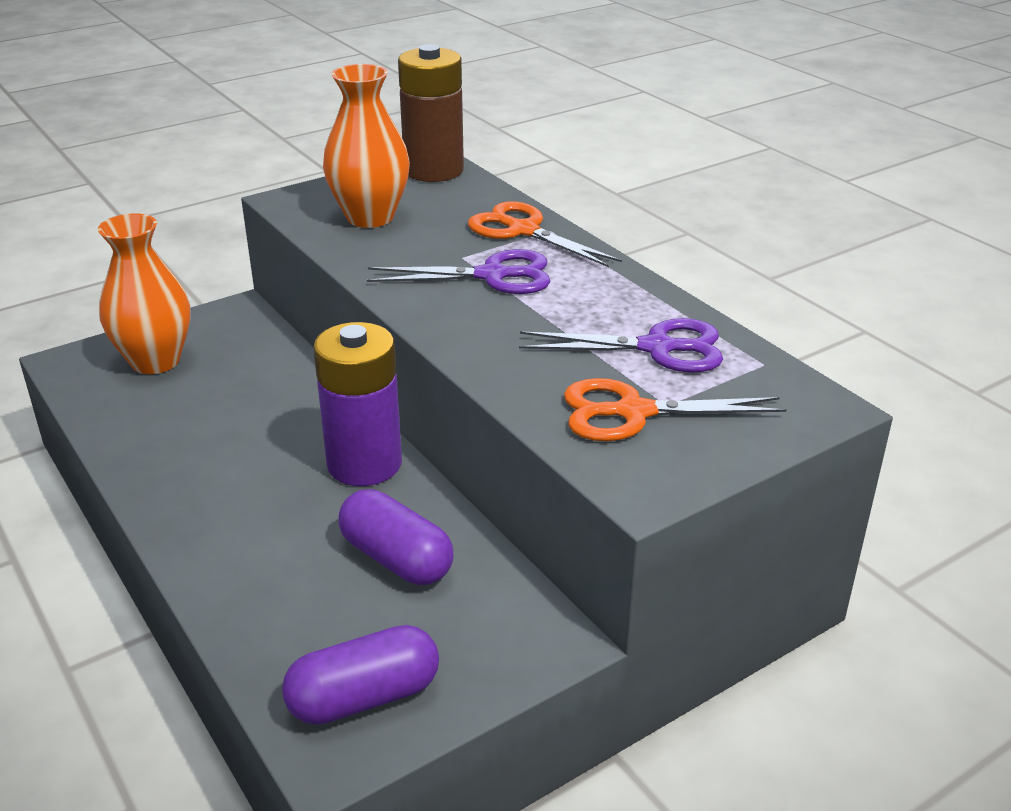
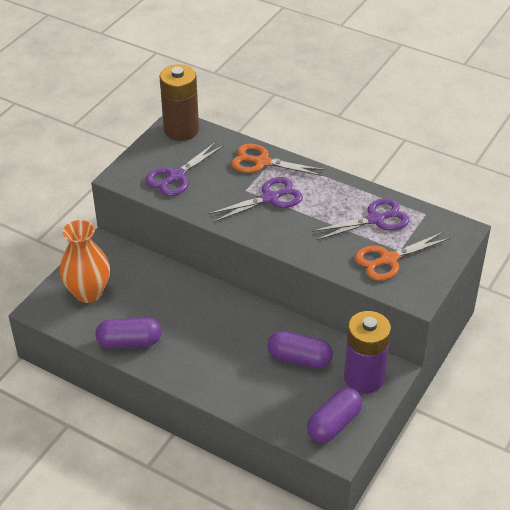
camera: 25 degrees left, 10 degrees up
(144, 443) = (129, 342): none -> purple capsule
(364, 464) = (247, 316): purple battery -> purple battery (364, 378)
(370, 217) = (176, 176): orange vase -> purple scissors

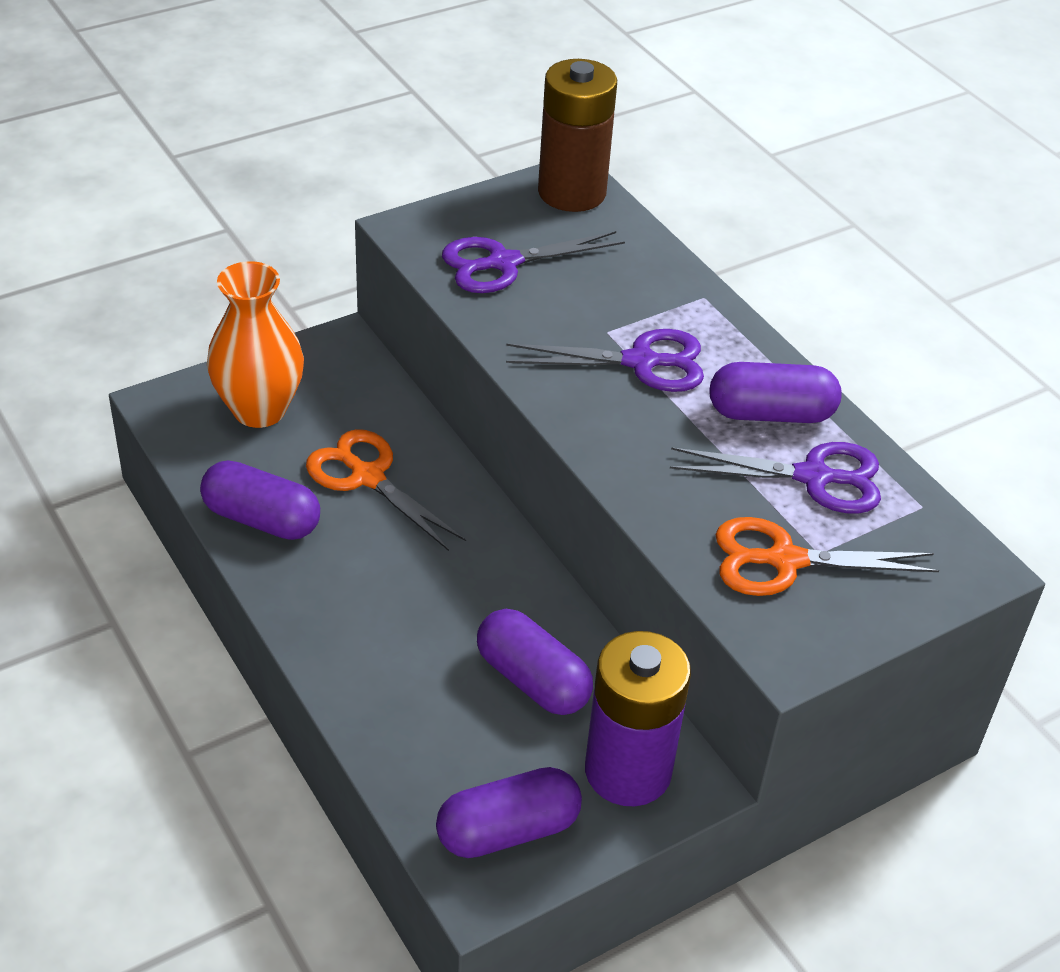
camera: 25 degrees right, 0 degrees up
(262, 162) = (674, 296): orange scissors -> orange scissors (367, 477)
(339, 199) = (770, 414): none -> purple capsule

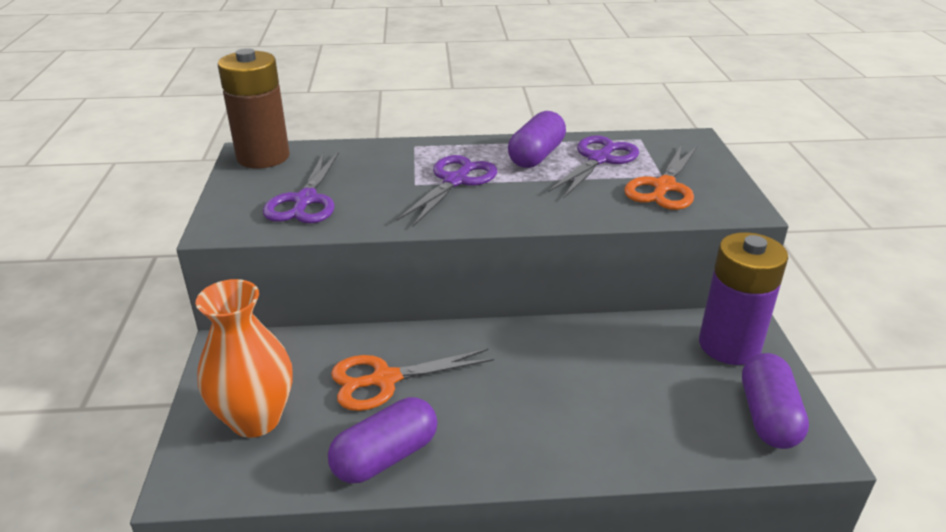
camera: 60 degrees left, 10 degrees down
(532, 680) = (634, 361): purple capsule -> none

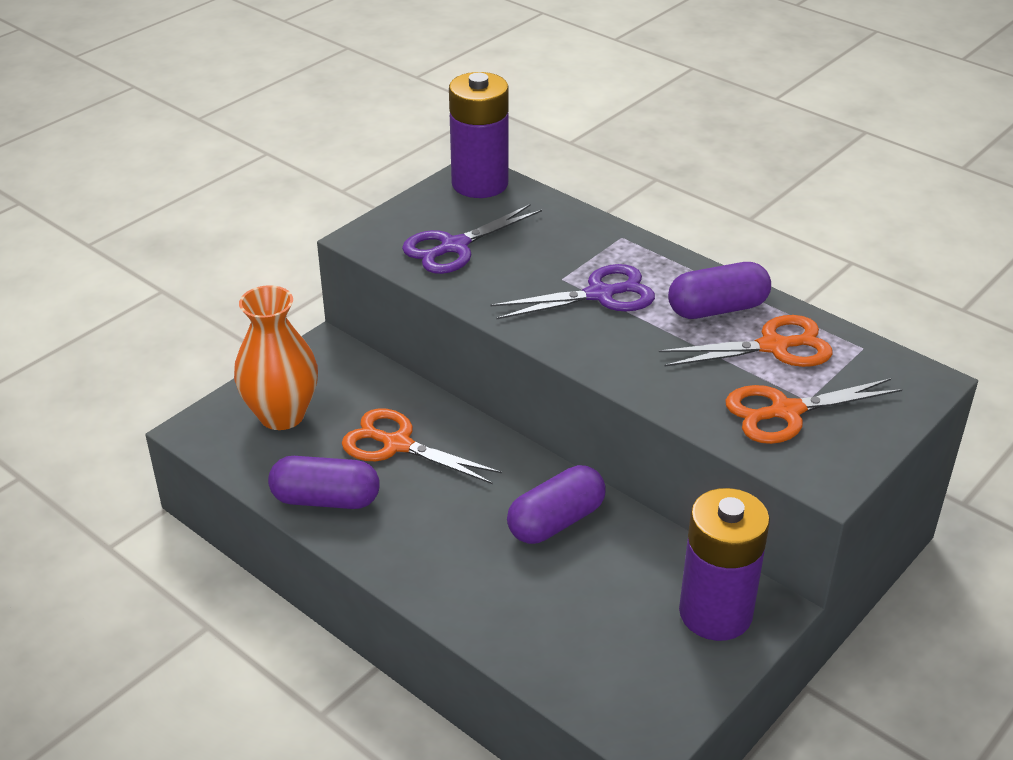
camera: 45 degrees right, 5 degrees up
(263, 157) = (480, 184): brown battery -> purple battery
(599, 159) = (774, 346): purple scissors -> orange scissors
(768, 416) = (646, 686): purple capsule -> purple capsule (556, 521)

